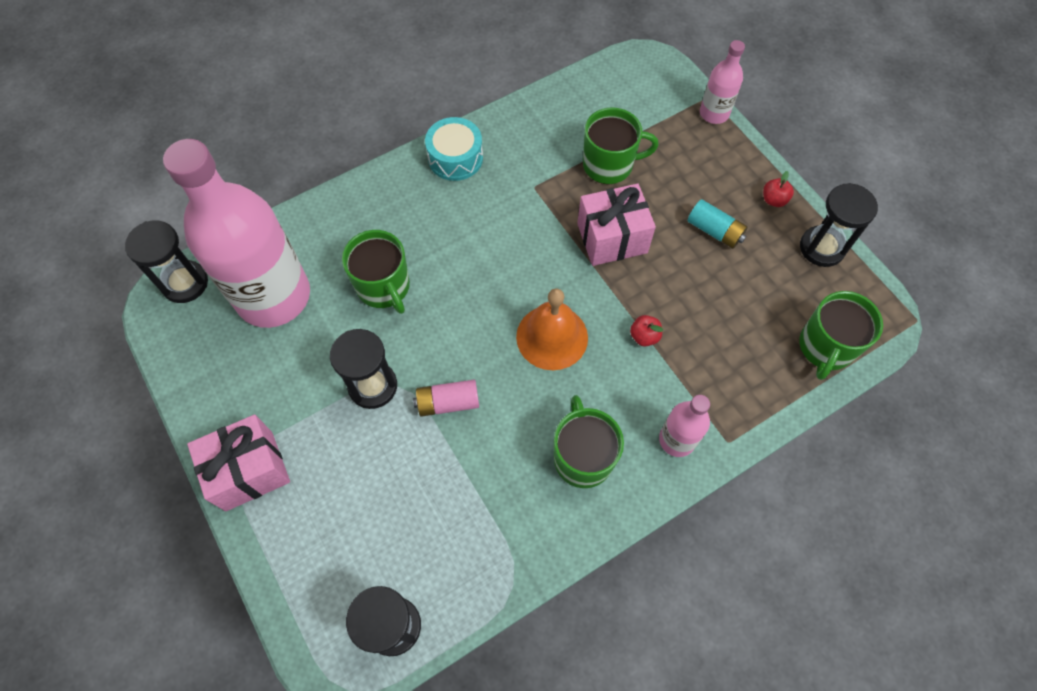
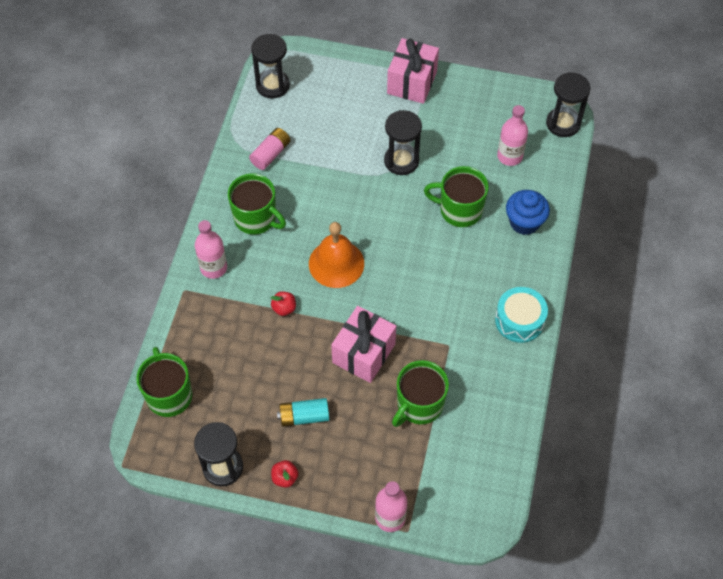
camera: 135 degrees right, 5 degrees down
(273, 296) = (509, 156): pink bottle -> pink bottle, size x0.45
(346, 227) = (524, 222): none -> blue cupcake
(448, 403) = (354, 185): pink battery -> pink battery (270, 154)

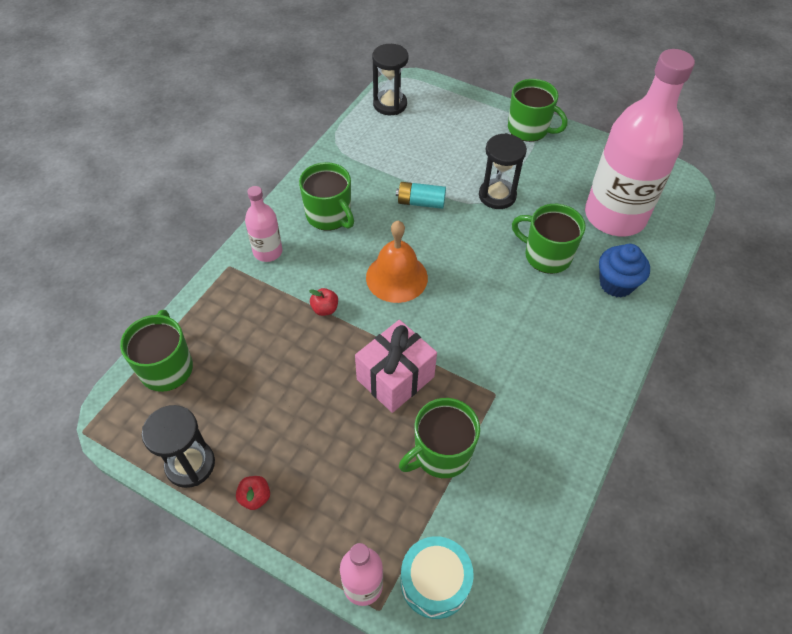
camera: 15 degrees right, 5 degrees down
(270, 154) = (366, 161): pink battery -> none
(304, 416) = (303, 431): turquoise battery -> turquoise battery (421, 202)
(412, 82) = (529, 129): pink gift -> green mug
(509, 156) = (615, 216): pink bottle -> pink bottle, size x2.21
(519, 320) = (586, 387): turquoise drum -> turquoise drum (435, 582)
(563, 123) = (680, 197): black hourglass -> none

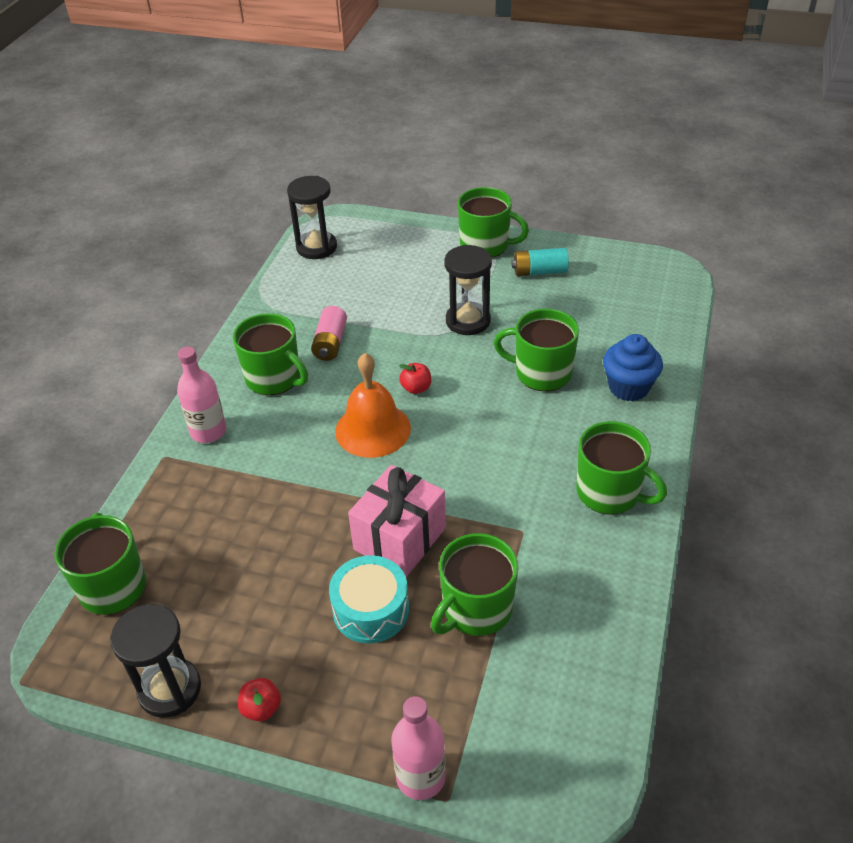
camera: 10 degrees left, 10 degrees down
(325, 309) = (295, 480): red apple -> red apple (416, 388)
(381, 193) = (330, 343): none -> pink battery
(421, 202) = (380, 344): turquoise battery -> turquoise battery (539, 272)
(435, 582) = (506, 752): turquoise drum -> turquoise drum (371, 610)
(575, 376) = (609, 492): none -> green mug
(615, 216) = (607, 317): pink bottle -> none

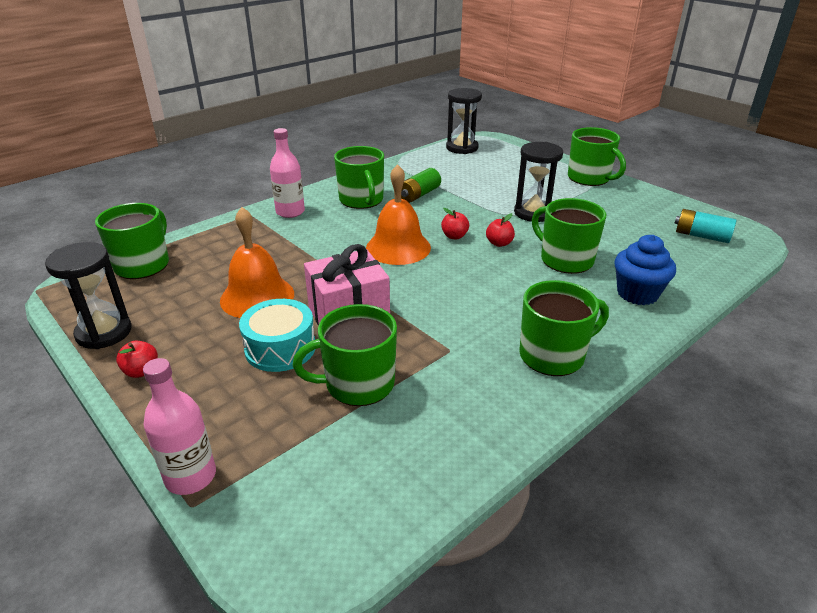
camera: 30 degrees right, 10 degrees down
(287, 563) = (257, 297): none -> orange bell
(330, 343) = (419, 195): pink battery -> green battery
(466, 378) = (499, 243): none -> red apple
(539, 272) = (621, 203): turquoise battery -> turquoise battery (701, 236)
(609, 492) = (553, 355): green mug -> green mug turned 90 degrees counterclockwise

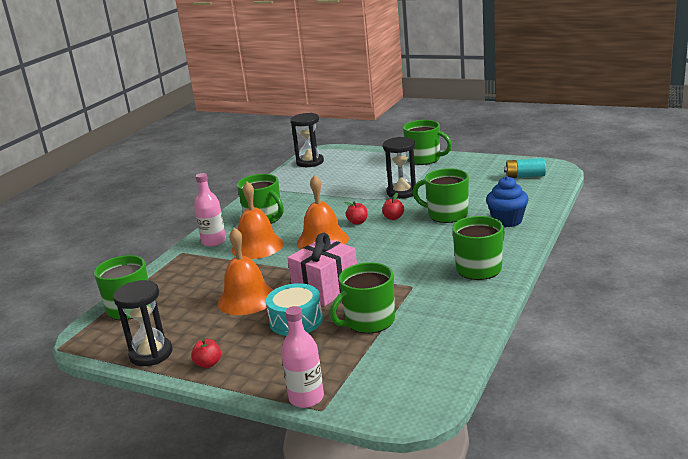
camera: 20 degrees left, 10 degrees down
(326, 232) = (257, 246): none -> orange bell
(419, 195) = (306, 203): green battery -> none

